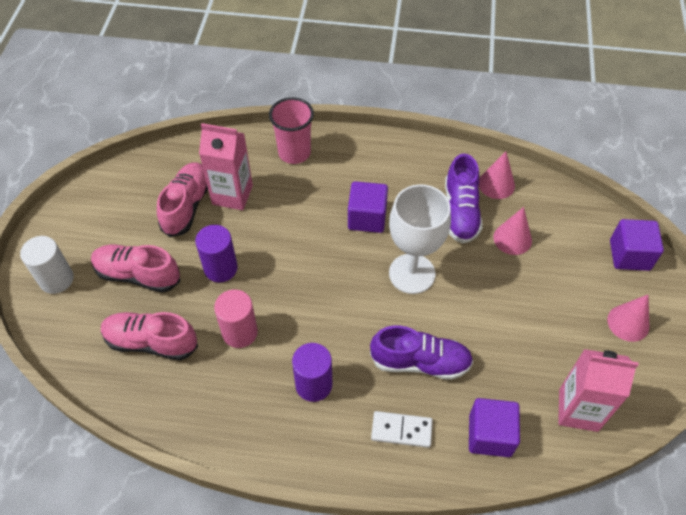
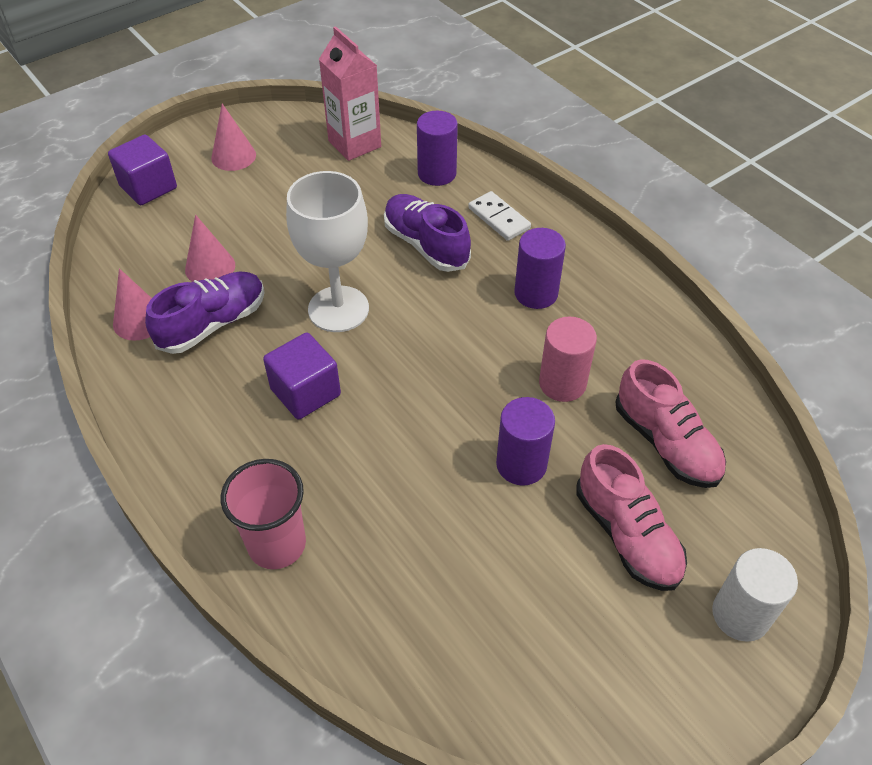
camera: 135 degrees left, 5 degrees down
(187, 206) = (488, 583): pink shoe -> none
(232, 195) = (417, 550): pink carton -> none
(490, 435) = (437, 173): purple cube -> purple cylinder

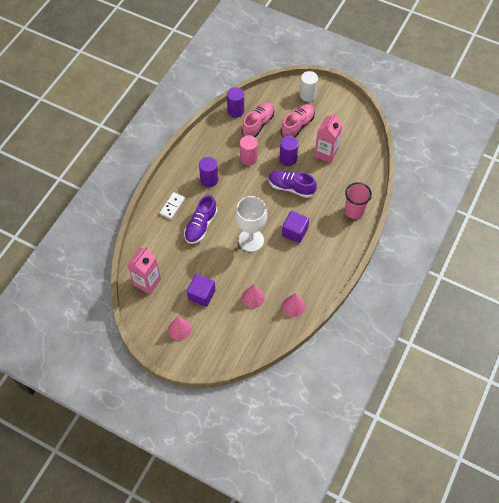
camera: 115 degrees left, 10 degrees up
(148, 187) = (218, 353): purple cube -> purple cube (201, 295)
(213, 324) = (281, 279): purple shoe -> purple shoe (291, 187)
(437, 173) = (153, 240): purple cylinder -> purple cylinder (235, 111)
(498, 564) = (326, 153): none -> pink carton

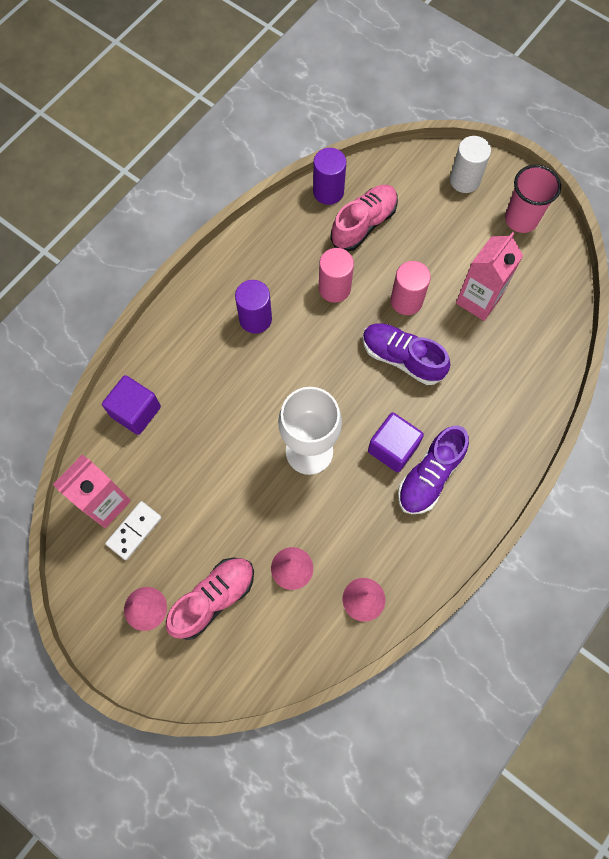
camera: 10 degrees right, 10 degrees up
(172, 206) = (179, 360): white domino -> white domino (134, 531)
(201, 226) = (223, 407): purple shoe -> purple shoe (430, 476)
(201, 295) = (198, 546): purple cube -> purple cube (135, 411)
(288, 159) = (406, 301): purple cylinder -> pink cylinder
(297, 125) = (435, 238): pink shoe -> pink shoe (213, 598)
(354, 211) = (511, 425): pink cup -> pink cup (521, 219)

